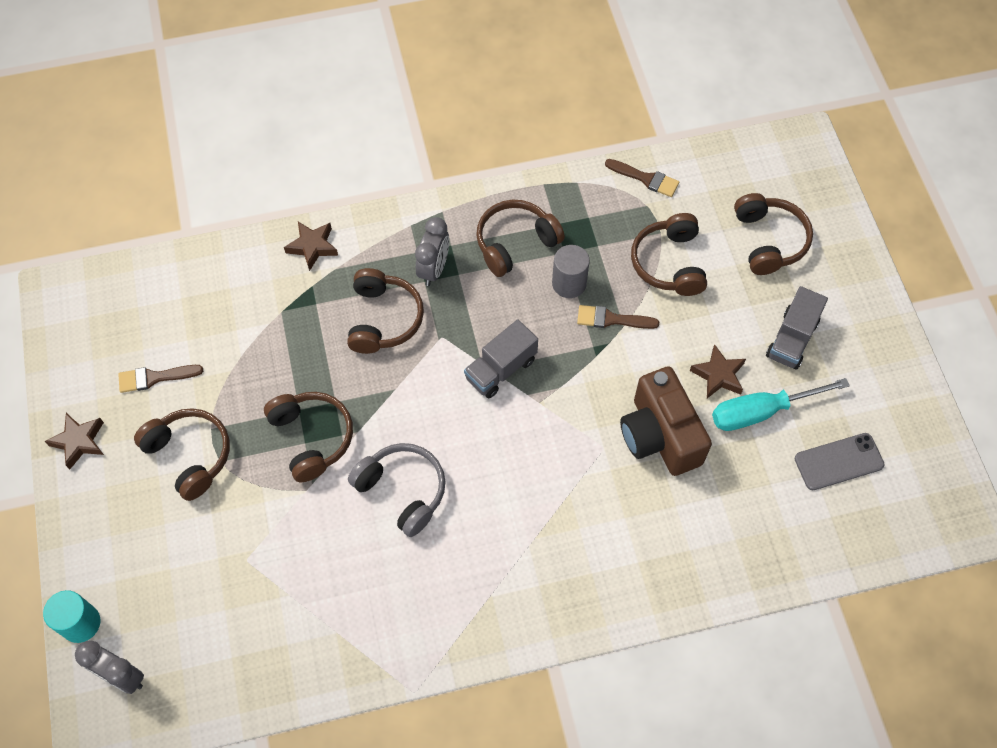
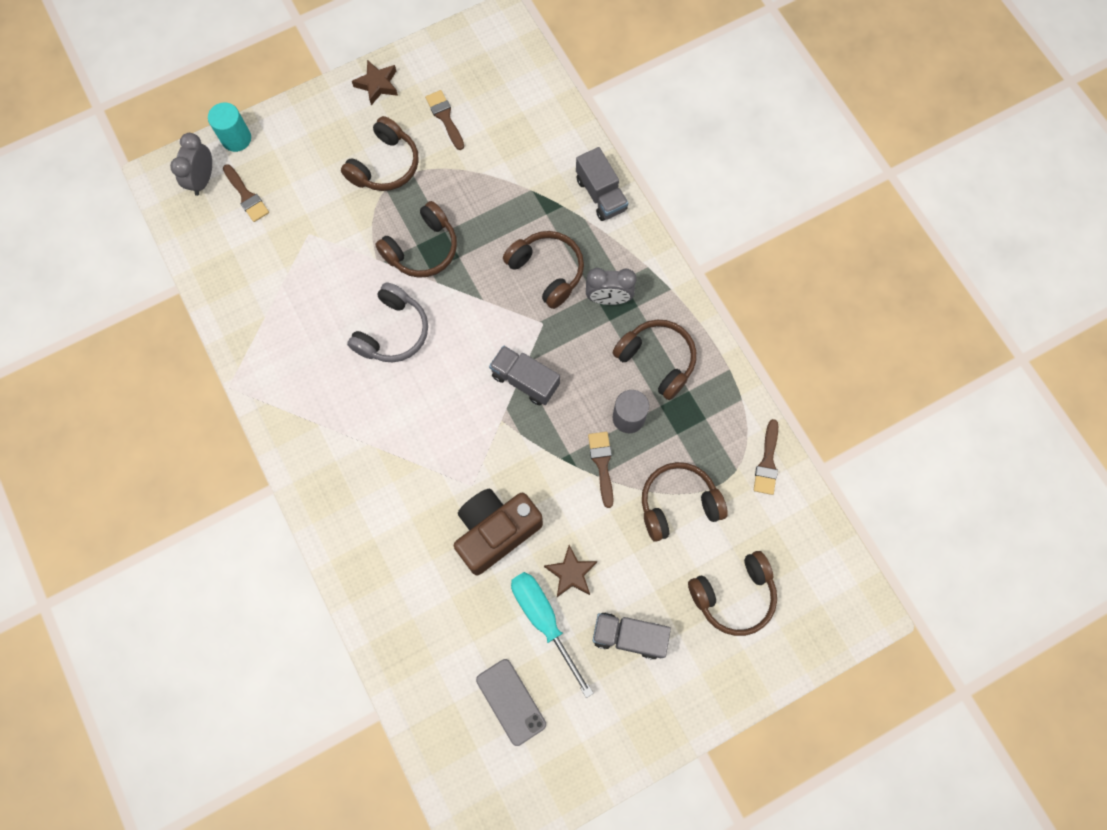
camera: 75 degrees right, 10 degrees up
(166, 625) = (246, 196): none -> brown brush
(313, 247) = (601, 194): brown star -> grey truck
(383, 319) = (547, 271): brown headphones -> brown headphones turned 120 degrees counterclockwise

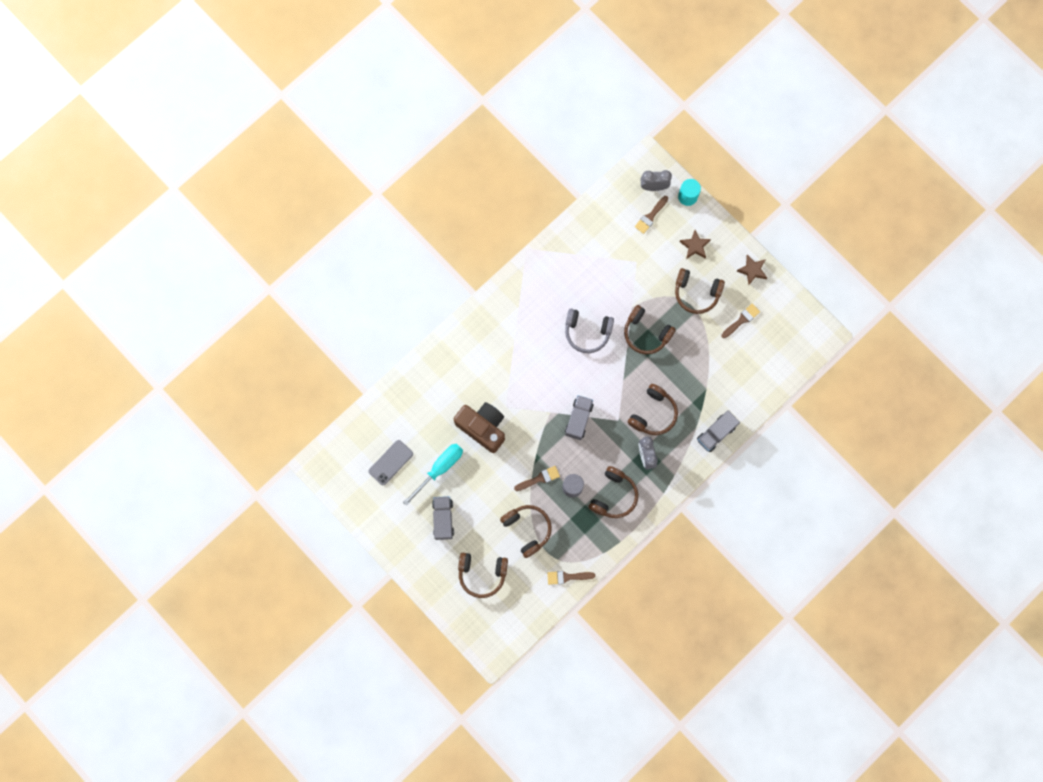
camera: 75 degrees right, 5 degrees up
(571, 573) = (470, 477): brown star -> brown star (695, 246)
(733, 595) = (482, 574): brown headphones -> brown headphones turned 45 degrees counterclockwise

